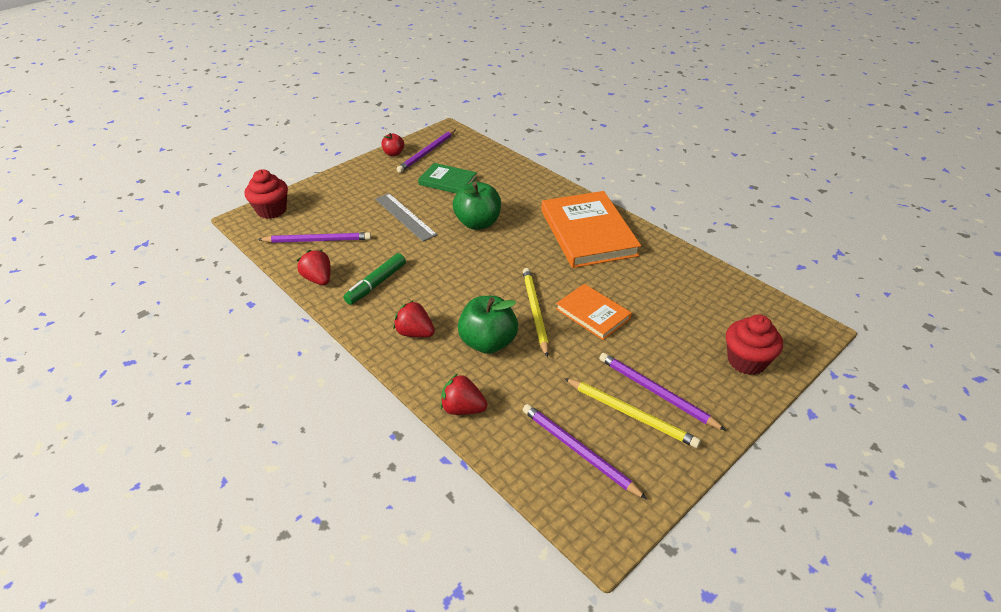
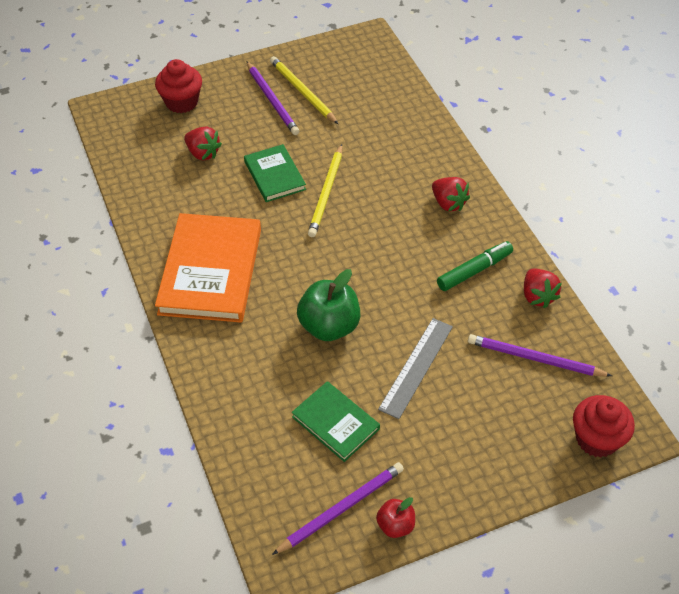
camera: 160 degrees left, 10 degrees up
(405, 216) = (416, 367): grey ruler -> grey ruler turned 45 degrees clockwise
(463, 408) = (428, 129): red strawberry -> red strawberry (203, 153)
(488, 342) = (384, 175): green apple -> none
(579, 451) = (356, 80): purple pencil -> none
(593, 313) = (274, 175): orange book -> green book

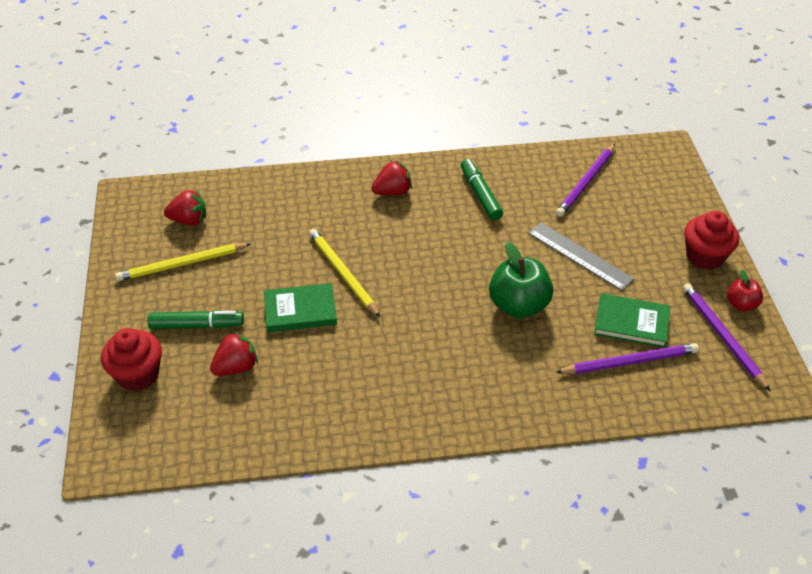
camera: 75 degrees left, 5 degrees down
(210, 271) = (419, 387): orange book -> none
(239, 119) = (196, 325): none -> green marker
(272, 100) = (181, 292): purple pencil -> purple pencil (629, 362)
(326, 192) = (343, 274): yellow pencil -> yellow pencil turned 150 degrees counterclockwise
(335, 423) = (631, 323): green book -> green book turned 45 degrees clockwise
(537, 296) = (520, 164): red strawberry -> red strawberry (189, 220)
(596, 439) = (670, 169): red cupcake -> red cupcake (704, 256)

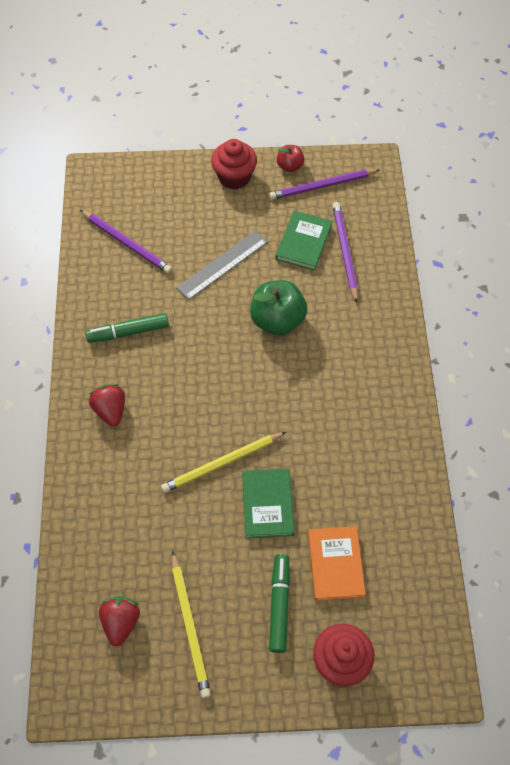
camera: 85 degrees left, 15 degrees up
(236, 367) = (335, 564): red strawberry -> orange book

